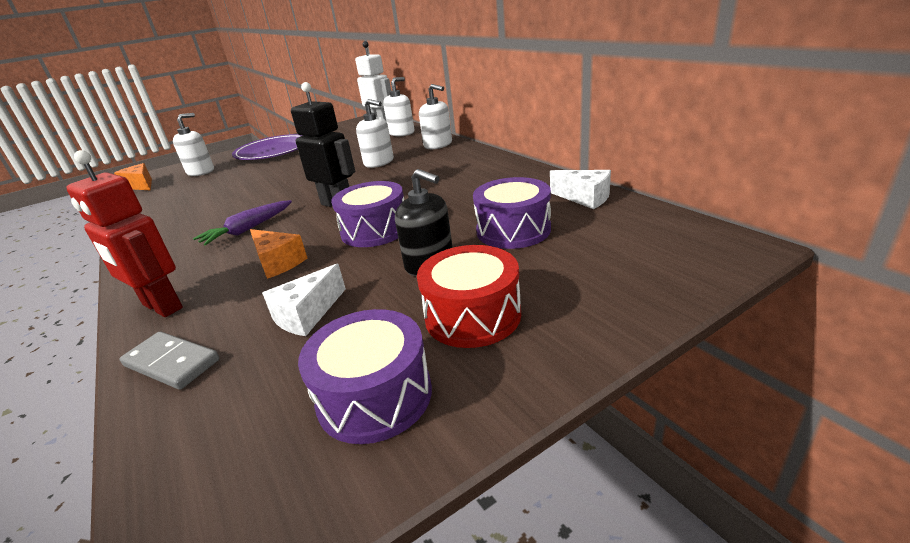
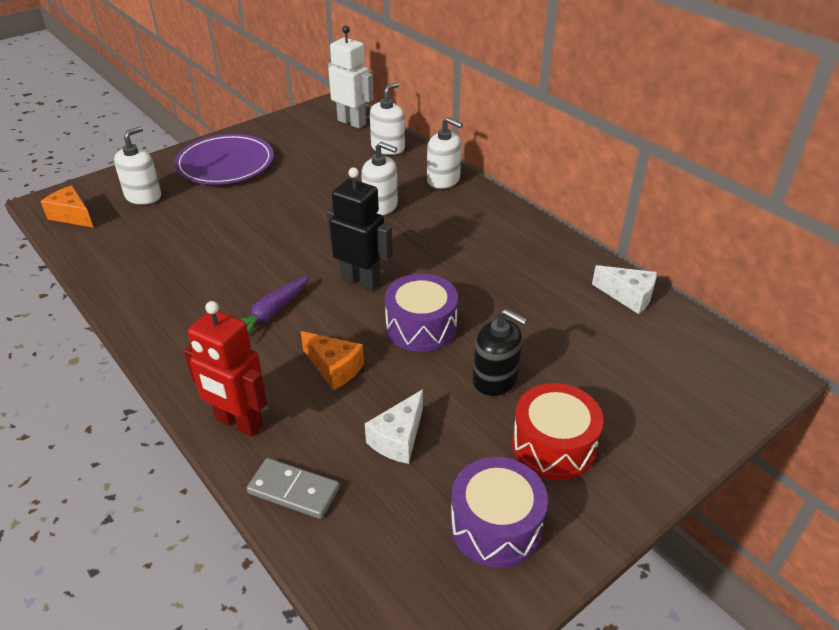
camera: 10 degrees left, 10 degrees up
(513, 230) = (566, 338): purple drum -> none

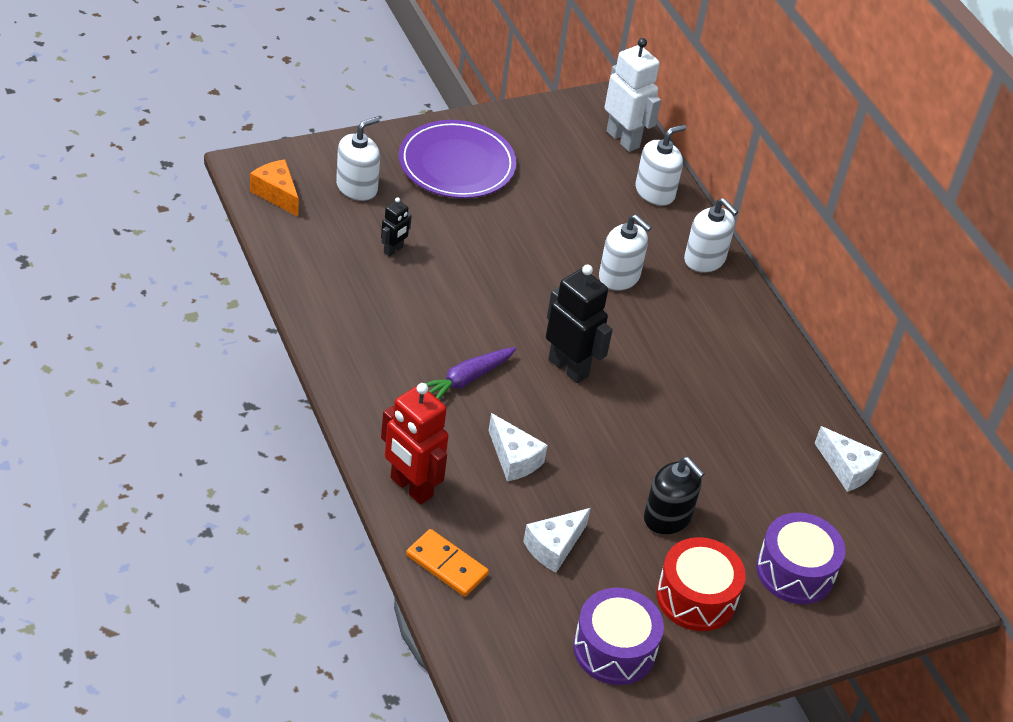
camera: 10 degrees right, 5 degrees up
(183, 232) = (393, 250): none -> black robot
(293, 491) = (446, 565): grey domino -> orange domino
(334, 368) = (514, 459): orange cheese -> white cheese
(421, 327) = (614, 439): purple drum -> purple drum (795, 571)

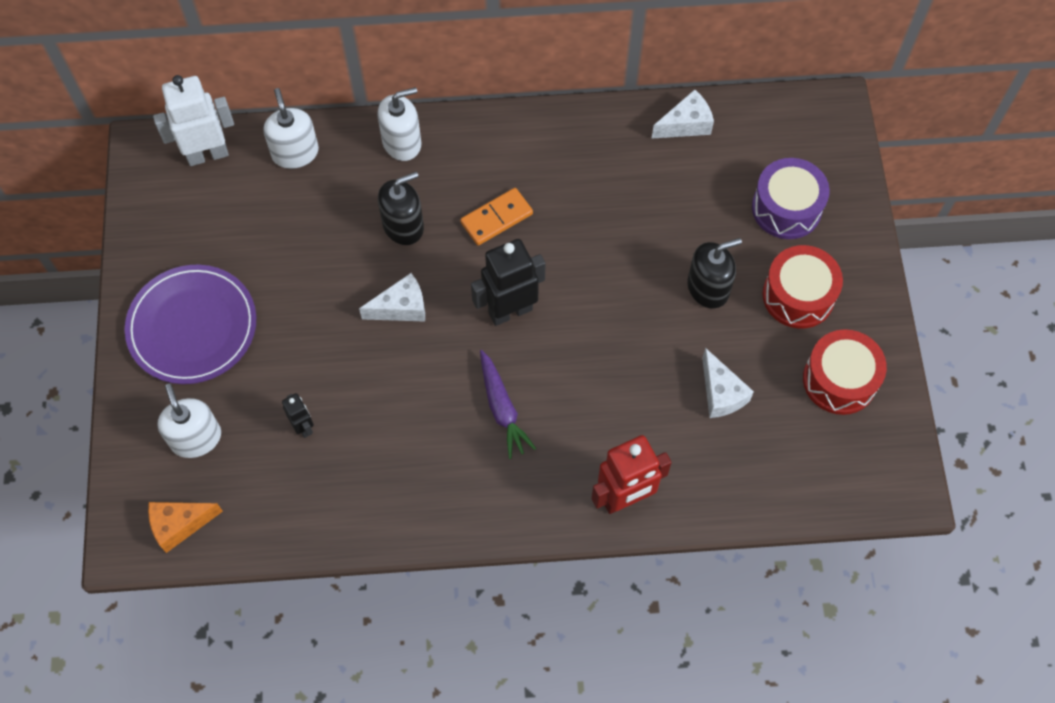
camera: 65 degrees left, 20 degrees up
(446, 565) = (723, 492): orange domino -> orange domino (496, 218)
(514, 459) = (611, 395): white cheese -> white cheese (401, 307)
(614, 649) = (839, 380): purple drum -> red drum
(619, 277) = (403, 226): white soap dispenser -> black soap dispenser

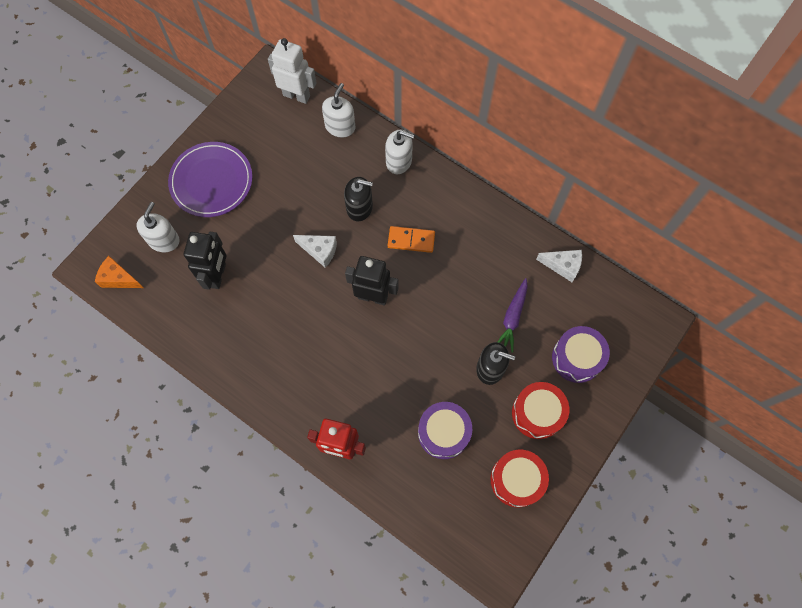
camera: 40 degrees right, 5 degrees up
(303, 427) = (217, 275): black robot -> black robot, size x1.94
(502, 408) = (322, 346): purple carrot -> purple carrot (512, 317)
(721, 393) = (443, 433): white cheese -> purple drum

